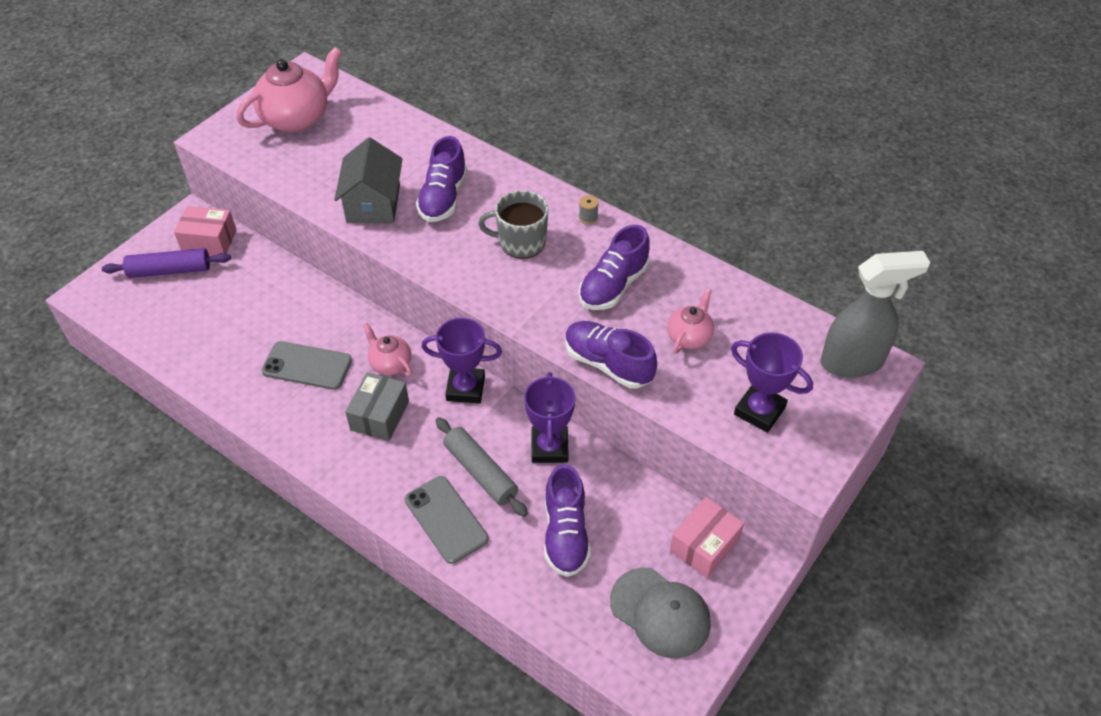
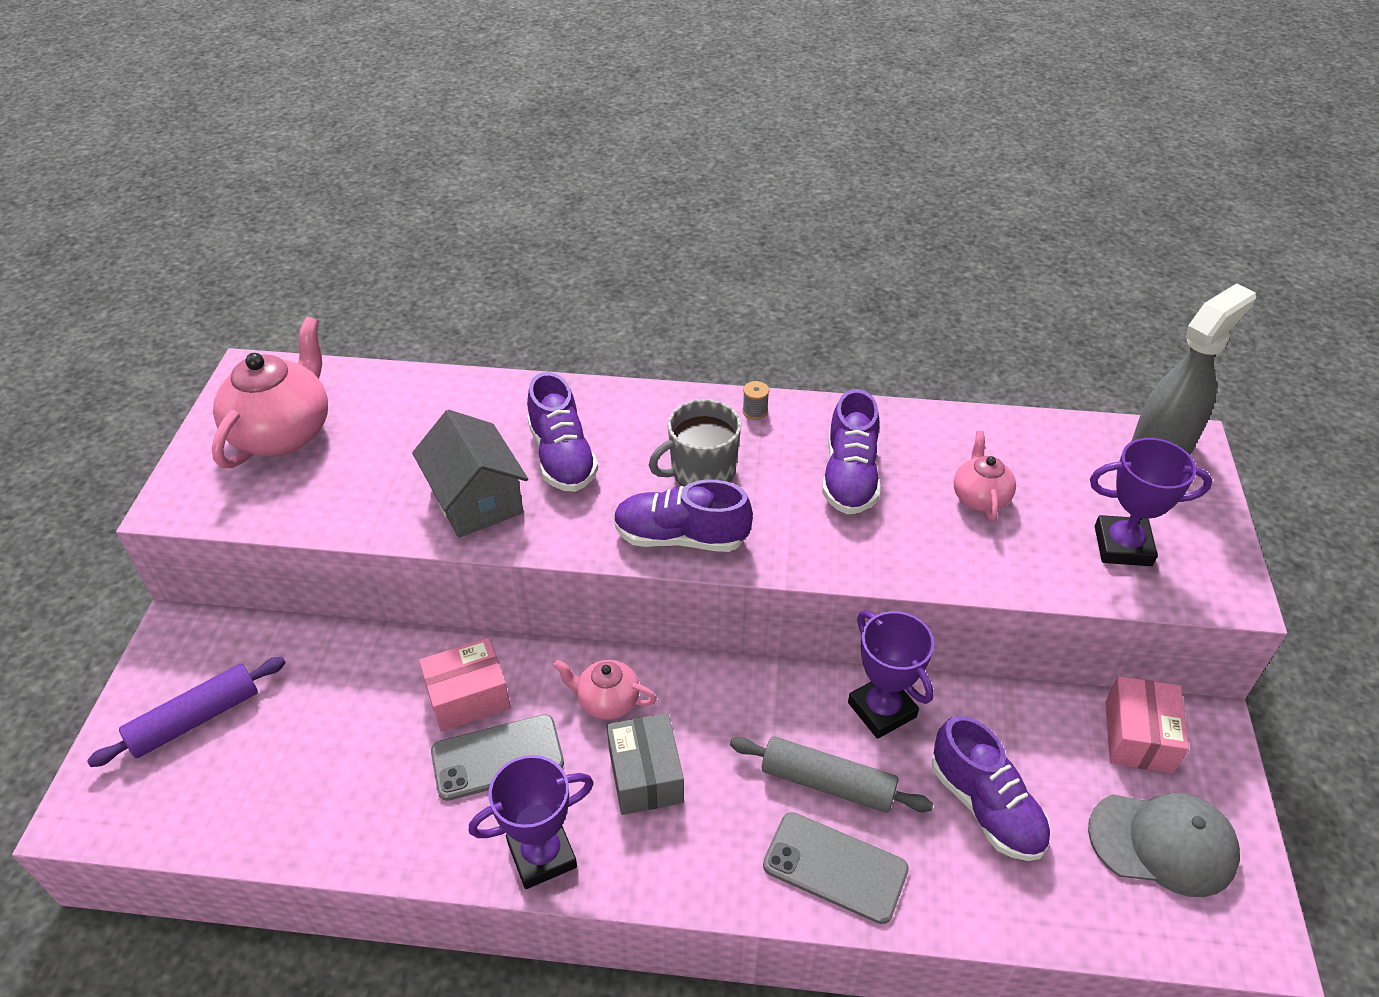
camera: 30 degrees left, 5 degrees down
(209, 241) = (228, 653): pink box -> pink box (468, 697)
(465, 388) = (726, 686): purple trophy -> purple trophy (542, 855)
(608, 364) = (922, 569): purple shoe -> purple shoe (680, 537)

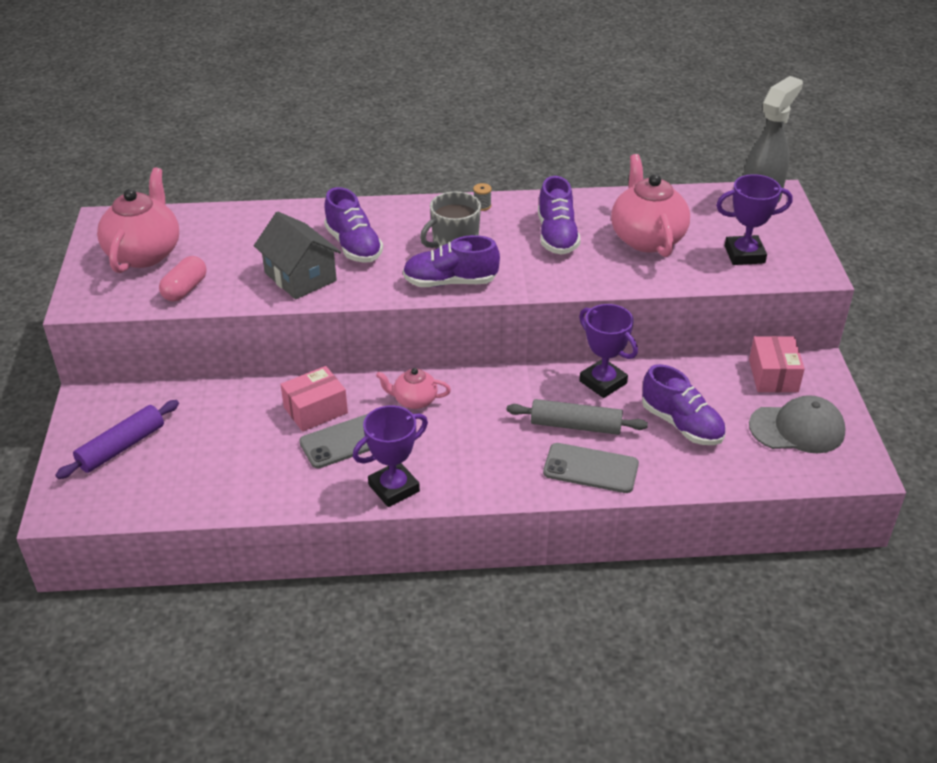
camera: 10 degrees left, 5 degrees down
(317, 500) = (185, 289): none -> pink capsule
(646, 775) = (452, 437): grey box -> none
(980, 497) = (646, 238): pink teapot -> pink teapot, size x1.87

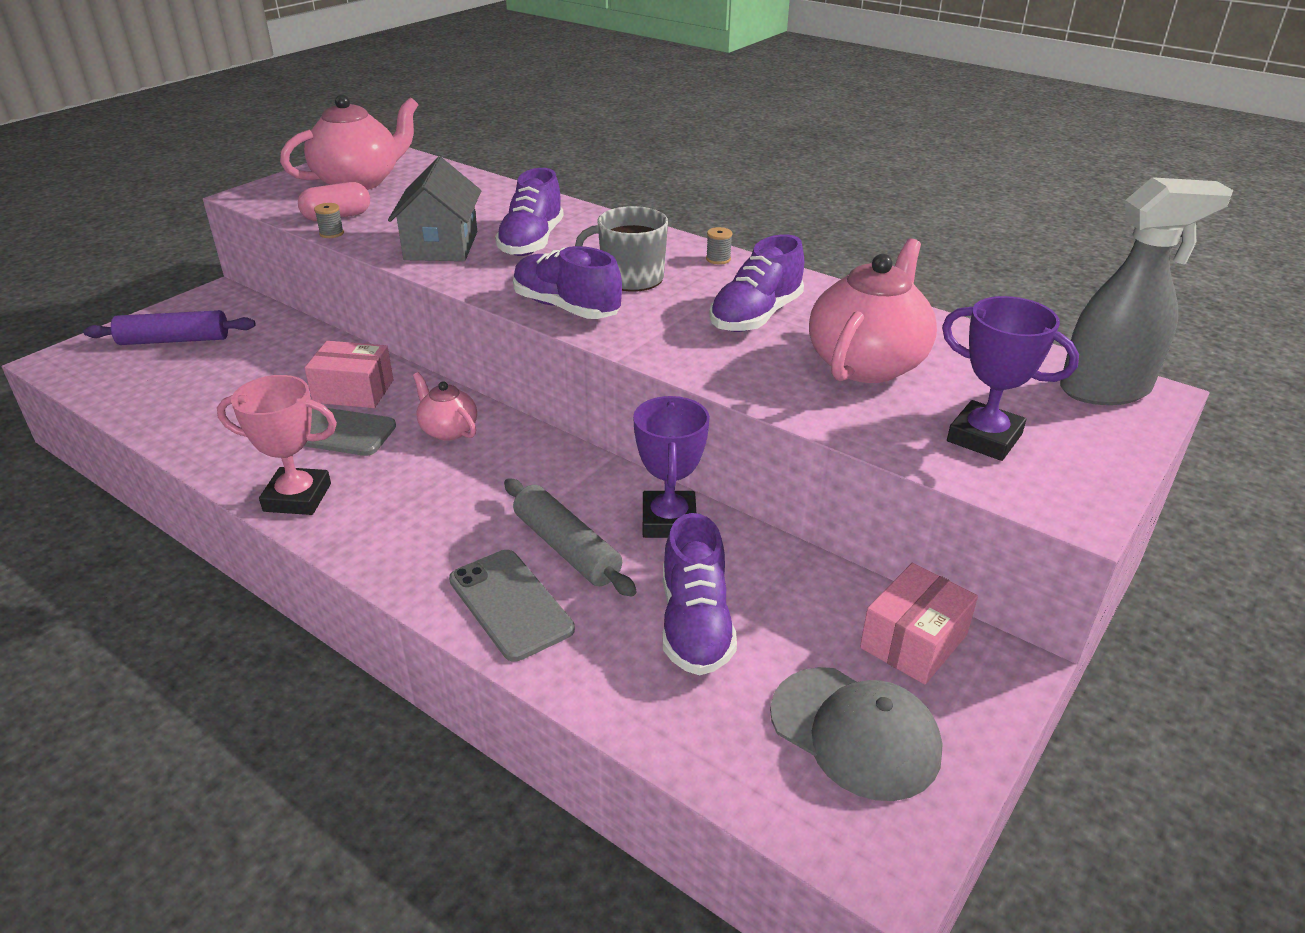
camera: 40 degrees right, 5 degrees down
(207, 304) = (331, 233): none -> grey spool
(394, 488) = (297, 497): purple trophy -> pink trophy

